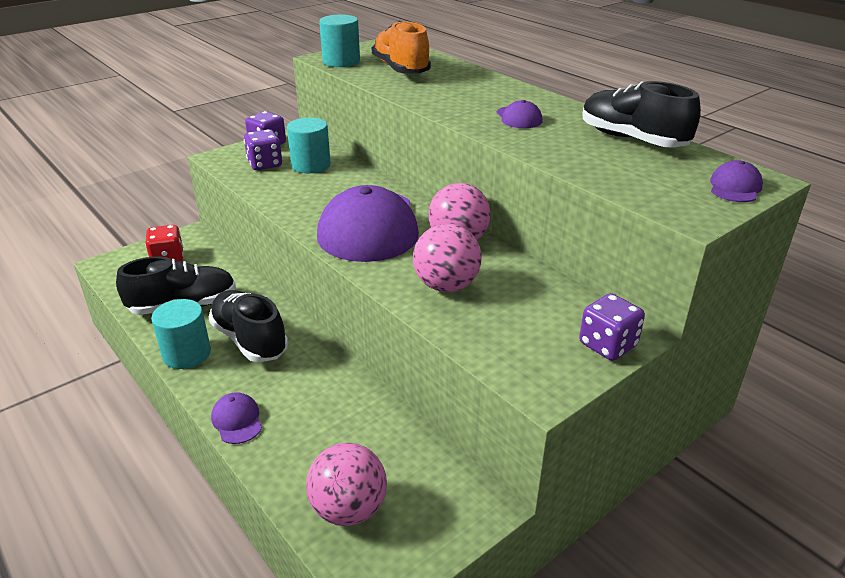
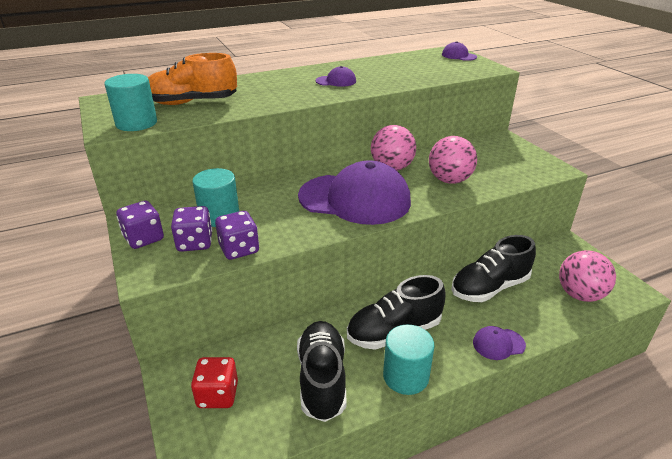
camera: 75 degrees left, 0 degrees up
(607, 345) = (514, 146): purple dice -> purple dice (239, 249)
(632, 139) = (389, 62): black shoe -> black shoe (489, 287)

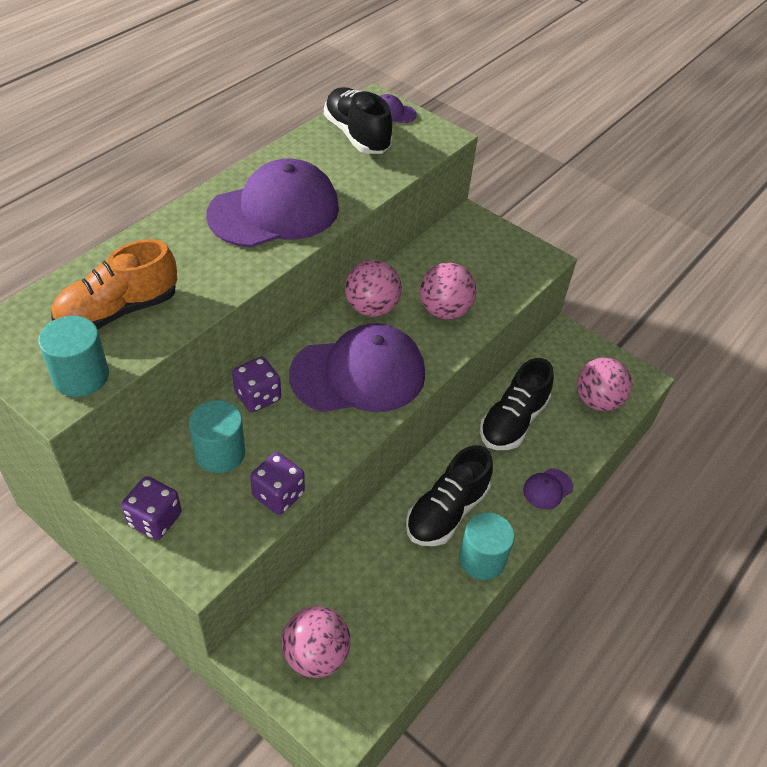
camera: 30 degrees left, 15 degrees up
(195, 243) = (221, 504): purple dice -> purple dice (258, 396)
(217, 395) = (316, 655): red dice -> pink ball
(322, 379) = (407, 595): black shoe -> black shoe (357, 135)
(336, 81) = (274, 211): purple cap -> purple cap, size x2.45

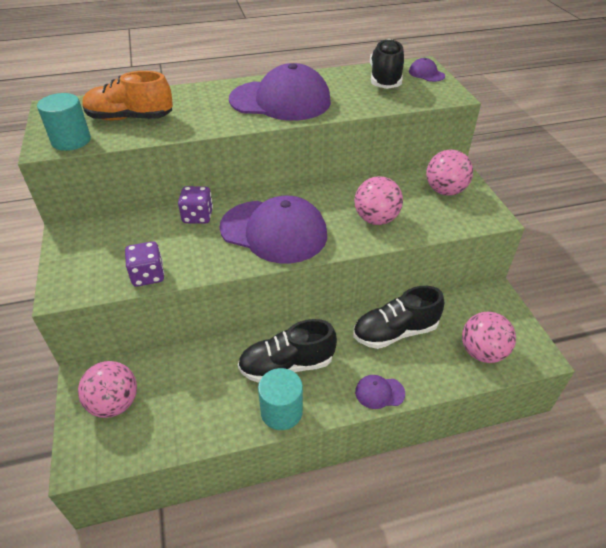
camera: 40 degrees right, 5 degrees down
(155, 519) = (69, 253): purple dice -> none
(220, 453) = (142, 236): turquoise cylinder -> none
(371, 308) = (324, 198): pink ball -> pink ball (445, 191)

